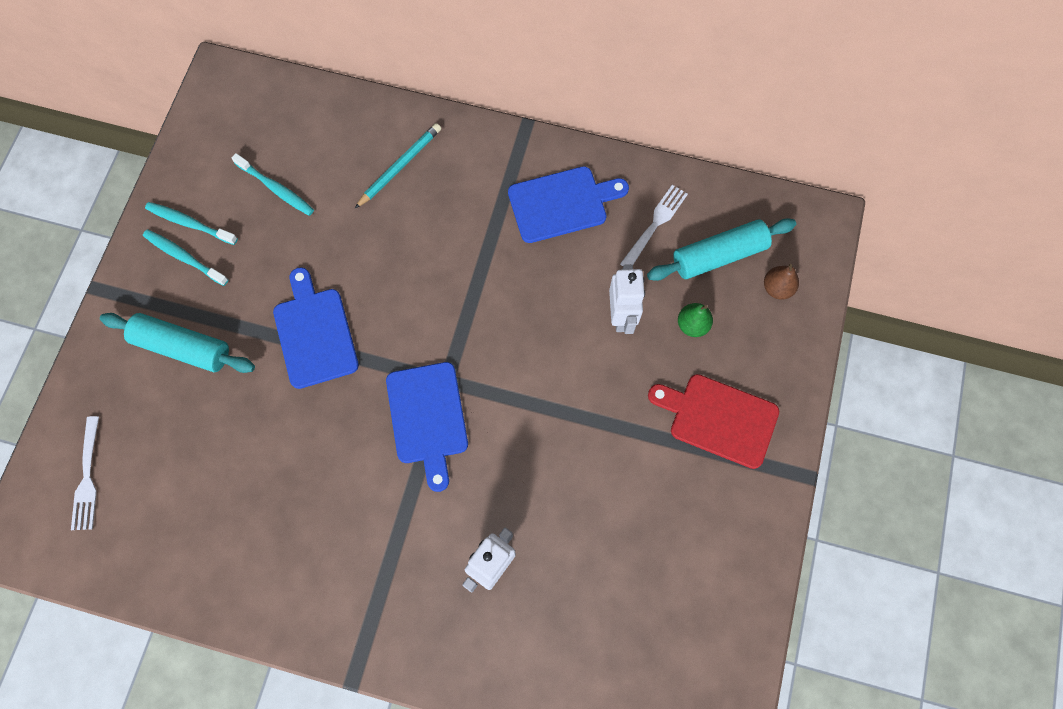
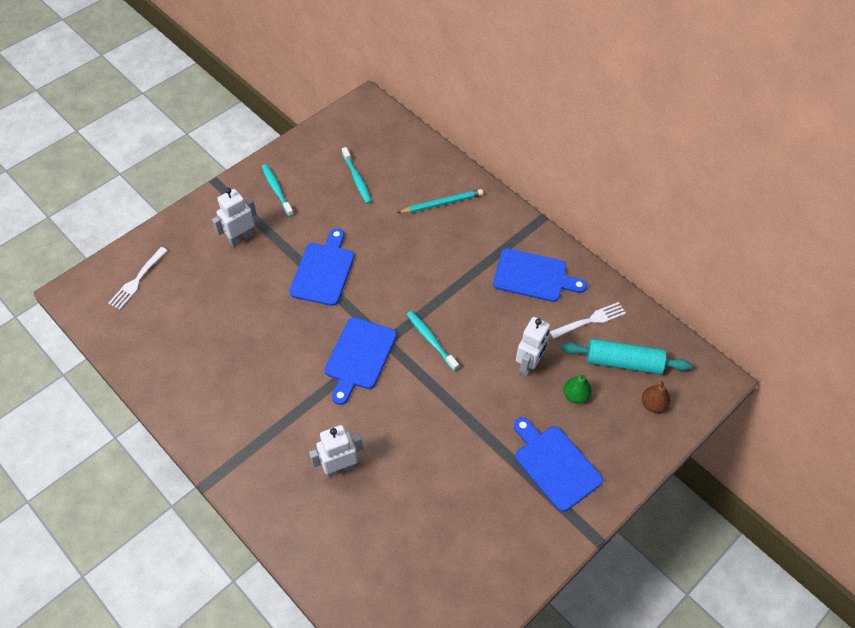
camera: 30 degrees right, 15 degrees down
(182, 347) = (241, 238): turquoise rolling pin -> white robot
(190, 223) = (293, 173): turquoise toothbrush -> turquoise toothbrush (431, 340)
(718, 419) = (555, 464): red cutting board -> blue cutting board

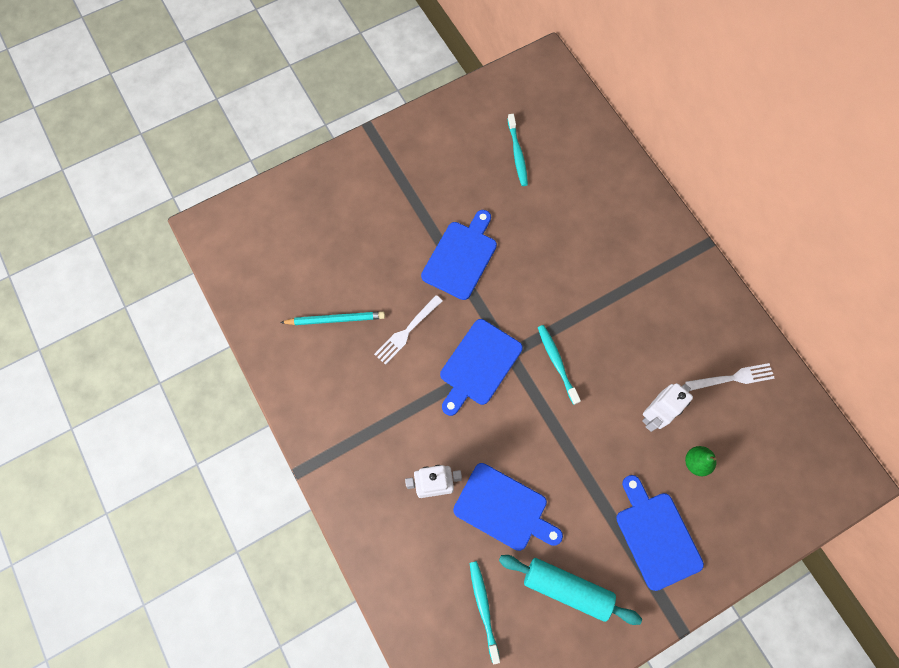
camera: 15 degrees right, 15 degrees up
(137, 279) = (271, 226): white fork -> white fork (407, 331)
(241, 238) = (383, 200): white robot -> none
(277, 190) = (430, 150): turquoise toothbrush -> turquoise toothbrush (483, 608)
(442, 203) = (602, 202): turquoise pencil -> turquoise pencil (335, 319)
(534, 276) = (683, 311): blue cutting board -> blue cutting board (504, 508)
(623, 362) = (757, 436): turquoise rolling pin -> turquoise rolling pin (567, 588)
(653, 404) = (777, 492): brown pear -> none

